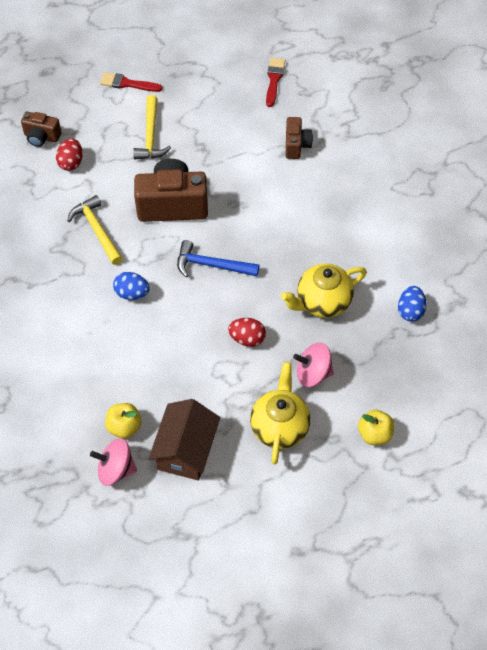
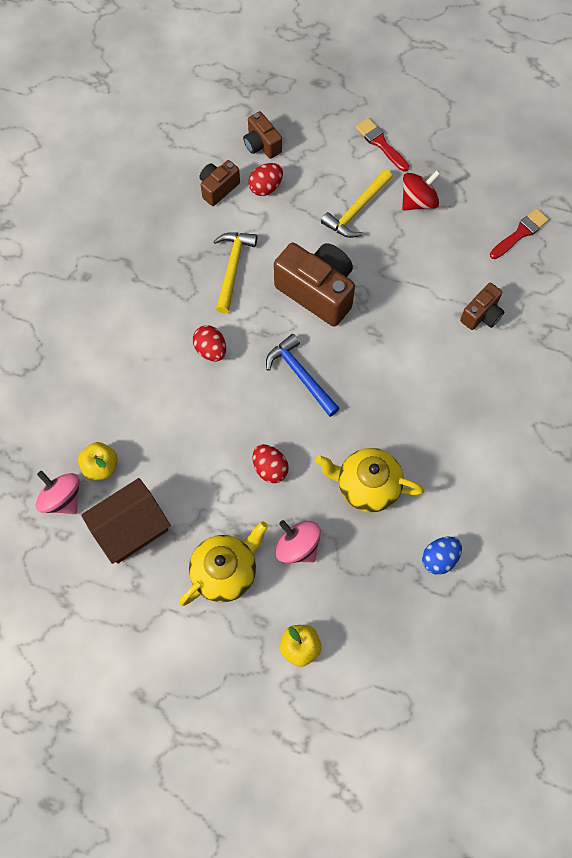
camera: 40 degrees right, 10 degrees up
(36, 185) = (218, 188): none -> brown camera
(132, 293) = (211, 350): blue egg -> red egg
(188, 103) = (418, 201): none -> red spinning top

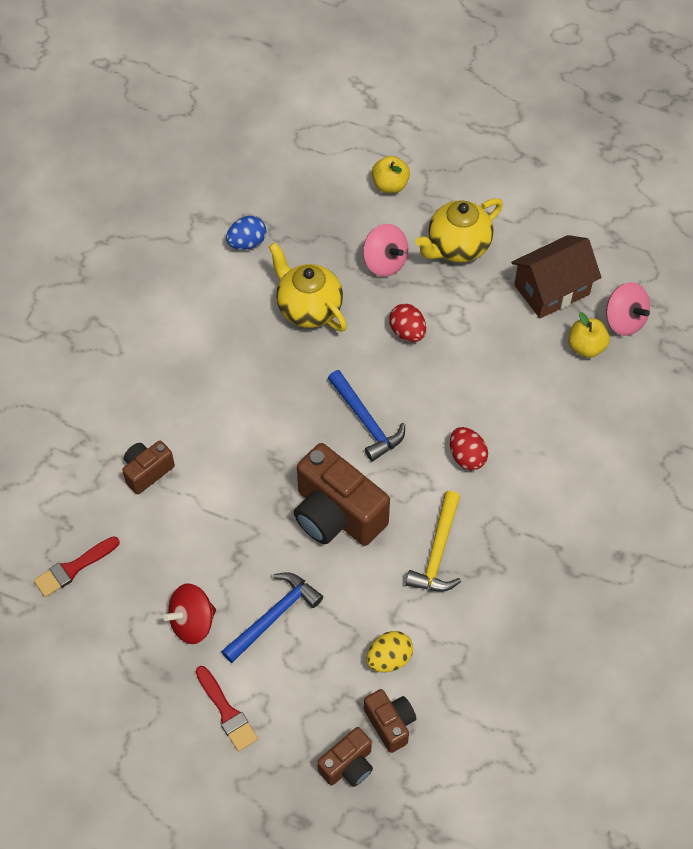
camera: 175 degrees left, 10 degrees down
(218, 188) = (452, 662): brown camera -> brown camera (348, 765)
(266, 187) = (389, 659): red egg -> yellow egg
(357, 210) = (273, 616): yellow hammer -> blue hammer
(367, 486) = (308, 308): yellow teapot -> yellow teapot turned 150 degrees counterclockwise

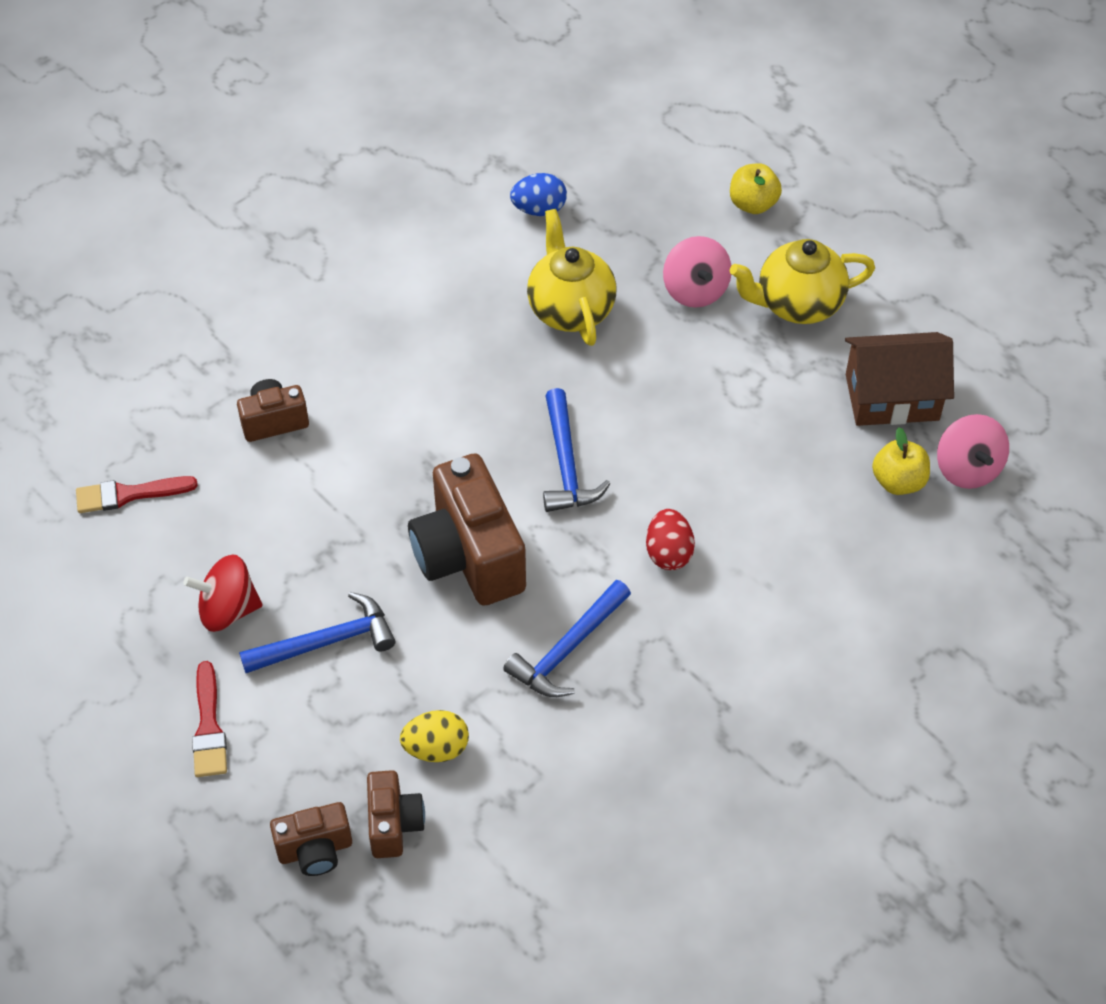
camera: 25 degrees right, 5 degrees down
(407, 332) = (677, 380): red egg -> none
(438, 552) = (568, 649): yellow hammer -> blue hammer

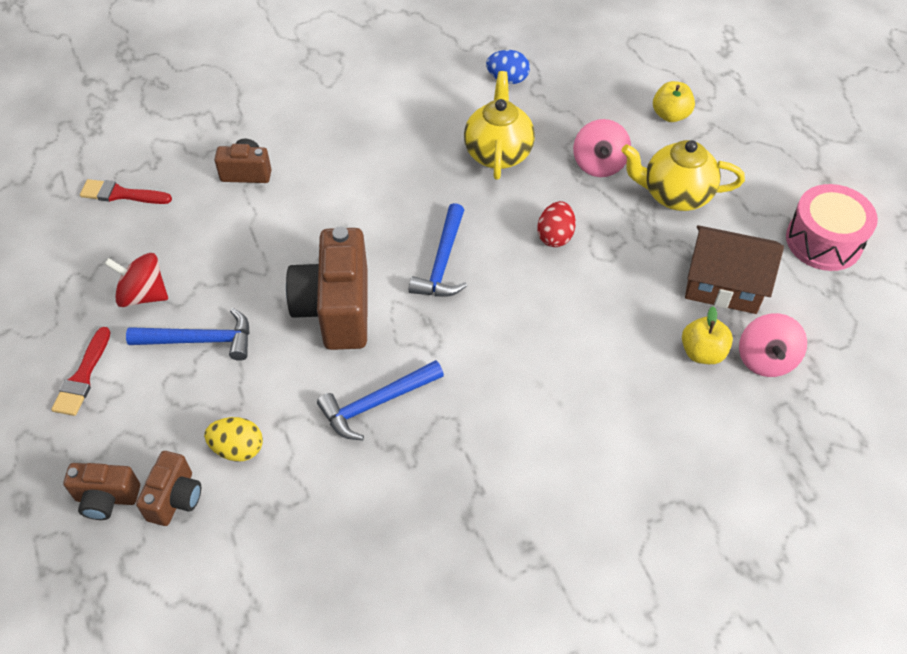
camera: 20 degrees right, 0 degrees up
(668, 553) = (490, 353): red egg -> red egg (555, 236)
(981, 313) = (823, 241): none -> pink drum

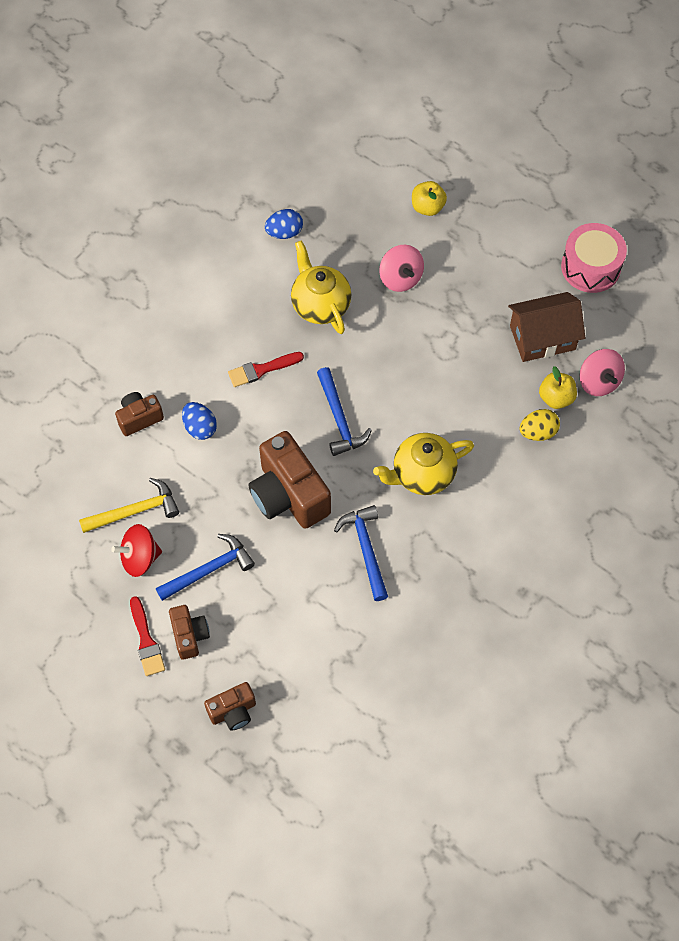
camera: 30 degrees left, 10 degrees up
(121, 194) = (55, 487): red brush -> red brush (262, 370)
(175, 250) = (135, 511): none -> yellow hammer
(175, 498) = (279, 686): brown camera -> brown camera (190, 635)
(238, 449) = (295, 631): yellow egg -> yellow egg (538, 432)
(297, 206) = (200, 427): none -> blue egg
(376, 403) = (365, 549): blue hammer -> blue hammer turned 135 degrees clockwise
(555, 236) = (405, 356): red egg -> none
(675, 195) = (470, 278): yellow teapot -> yellow teapot (422, 474)

